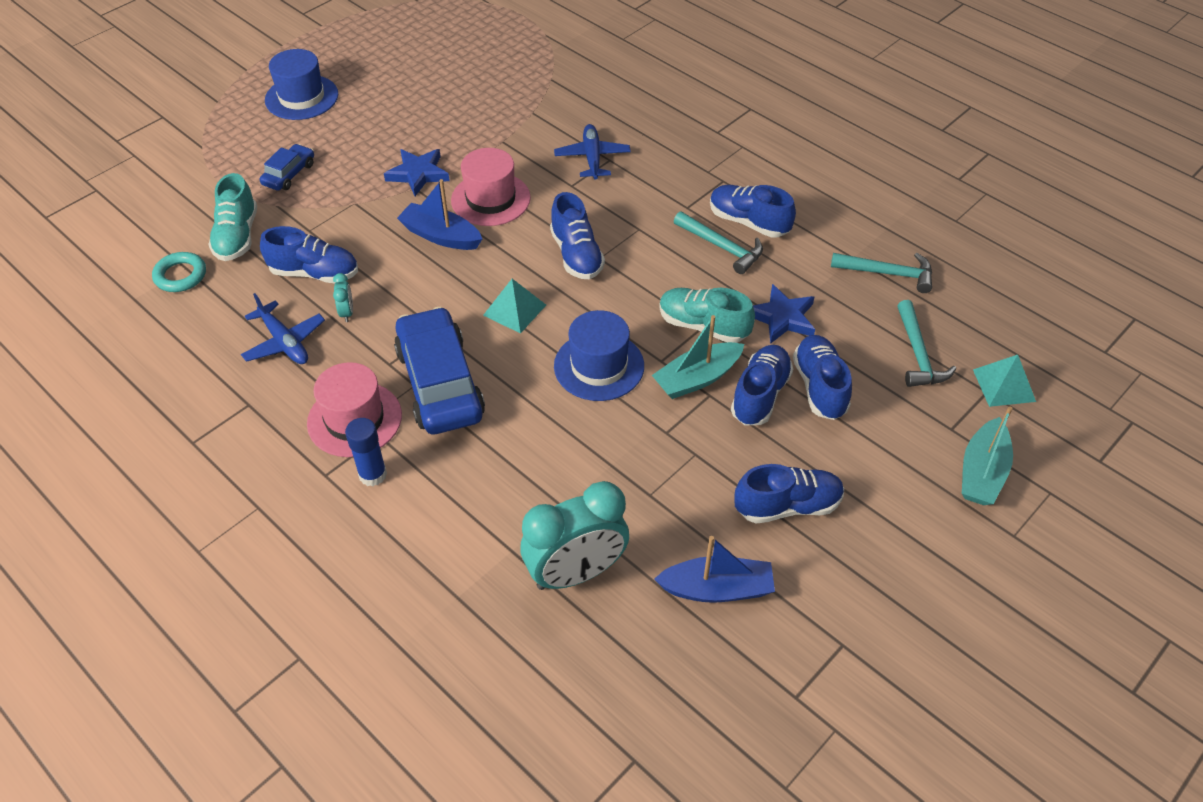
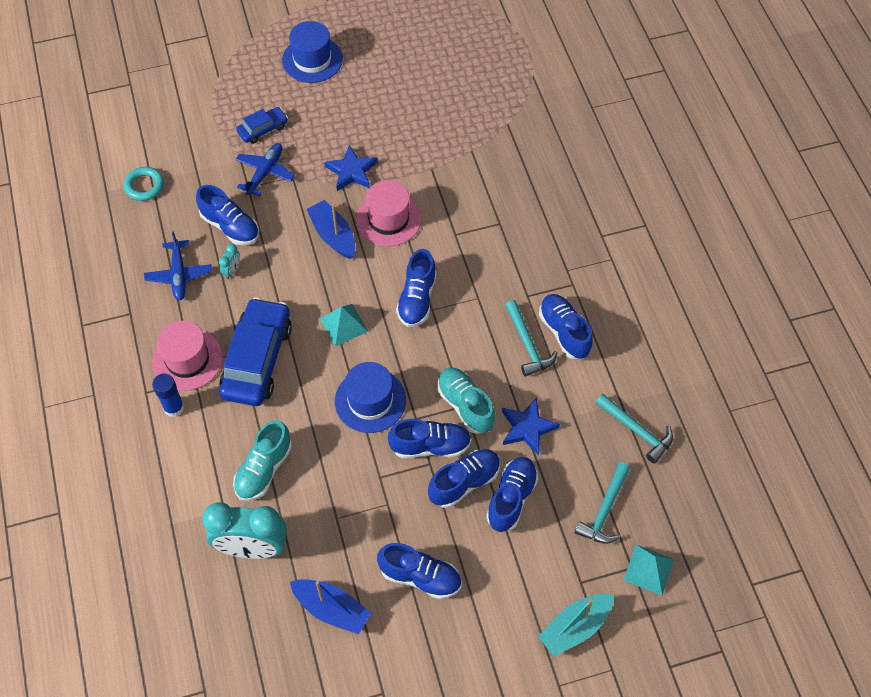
camera: 30 degrees right, 10 degrees up
(237, 236) = (198, 169): turquoise shoe -> turquoise shoe (264, 469)
(592, 158) = (487, 215): blue plane -> blue plane (265, 172)
(697, 378) = (430, 446): turquoise boat -> blue shoe

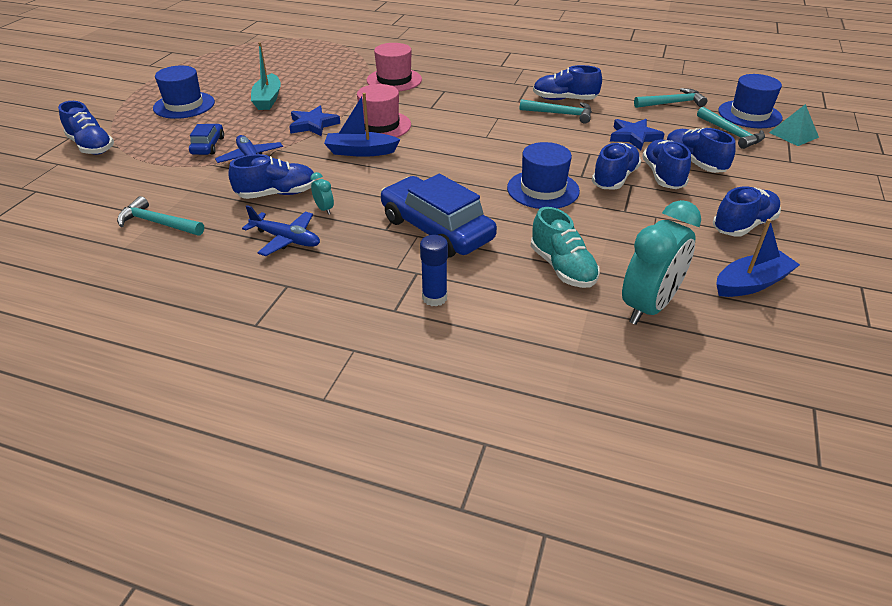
camera: 55 degrees left, 20 degrees down
(144, 186) = (158, 223): turquoise ring -> turquoise hammer
(187, 359) = (388, 269): pink hat -> pink hat (394, 80)
(343, 324) = (453, 176): turquoise pyramid -> none
(417, 299) = (469, 139): blue shoe -> blue shoe (91, 146)
(465, 405) = (590, 152): turquoise shoe -> none
(575, 627) = (831, 176): turquoise boat -> turquoise boat (268, 99)
(668, 513) = (749, 114): none -> blue hat

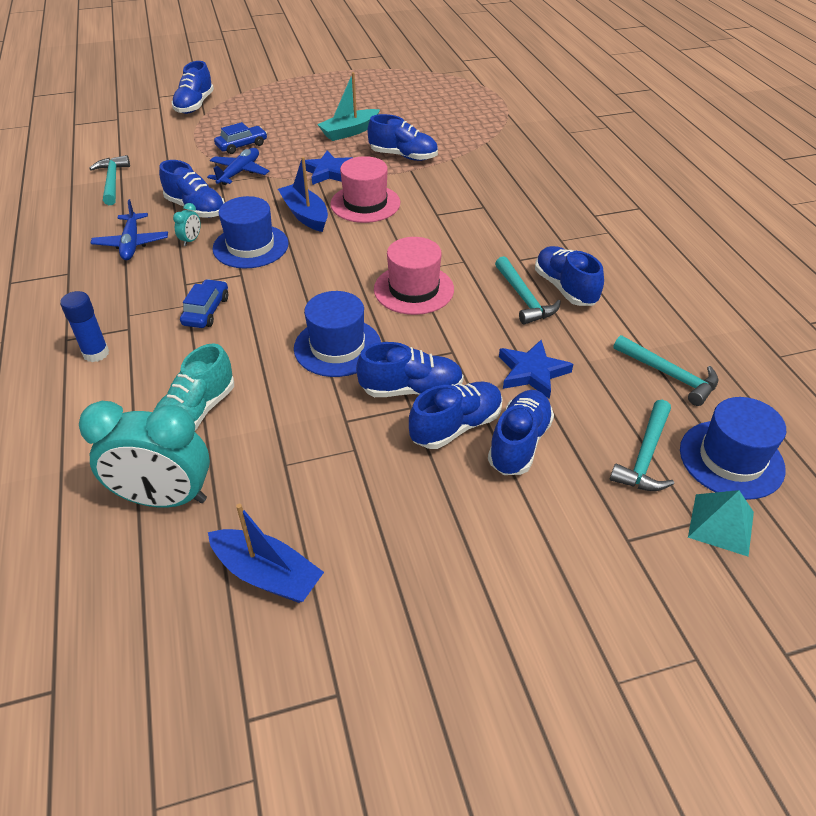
camera: 55 degrees right, 5 degrees up
(184, 105) = (296, 105): blue hat -> blue hat (250, 246)
(394, 80) = (469, 171): pink hat -> pink hat (413, 289)
(436, 229) = (206, 311): blue car -> blue car, size x0.50
(743, 225) = (398, 533): blue shoe -> blue shoe (403, 156)

